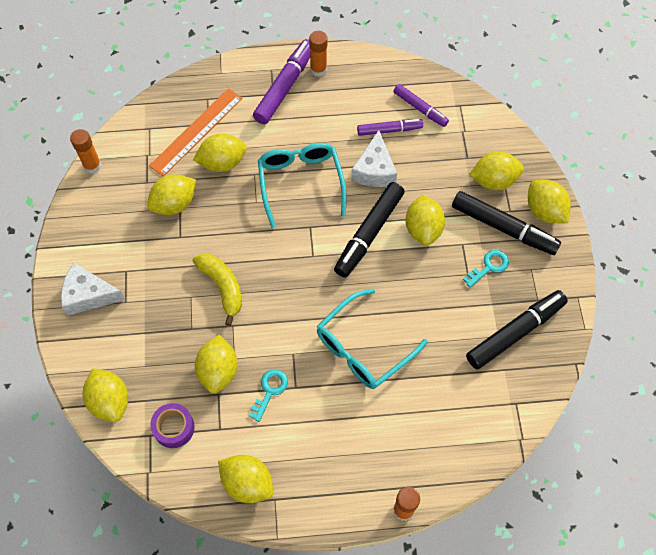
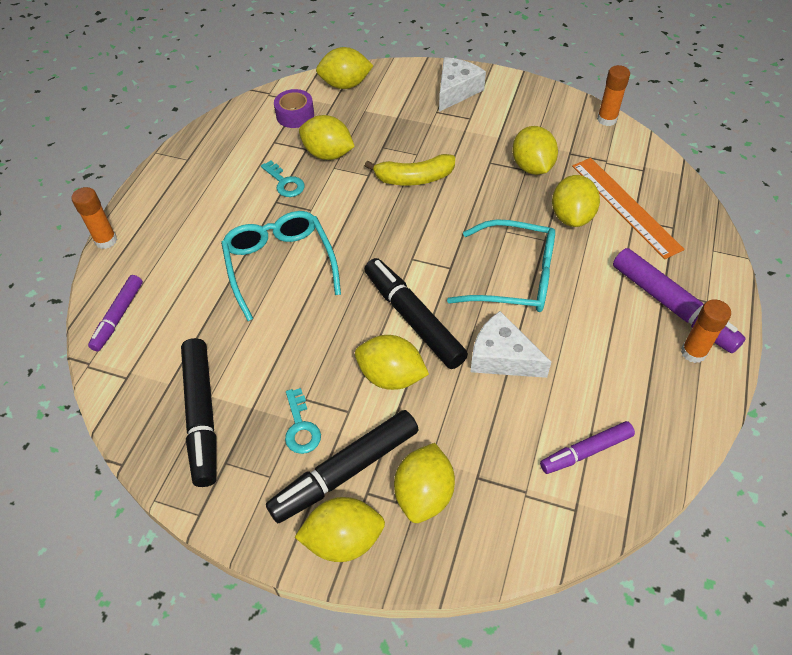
camera: 115 degrees right, 10 degrees down
(247, 483) = (214, 146): yellow lemon -> none
(389, 130) = (560, 398): purple marker -> purple marker (118, 316)

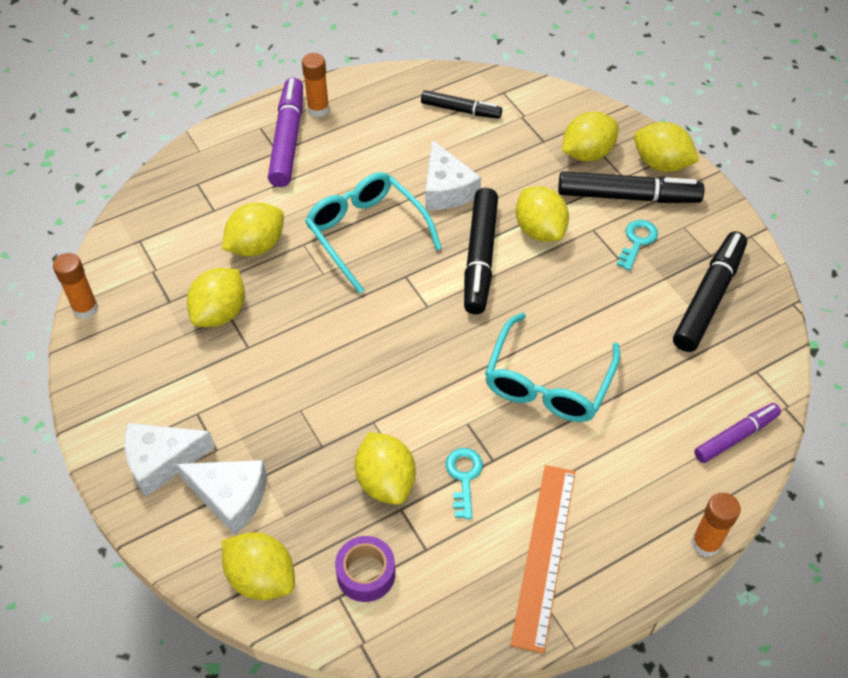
camera: 140 degrees left, 0 degrees up
(401, 100) = (230, 497): none -> white cheese
(414, 178) = (335, 383): yellow banana -> none
(586, 451) = (460, 110): purple marker -> black marker
(625, 206) = (204, 223): orange ruler -> orange ruler (544, 554)

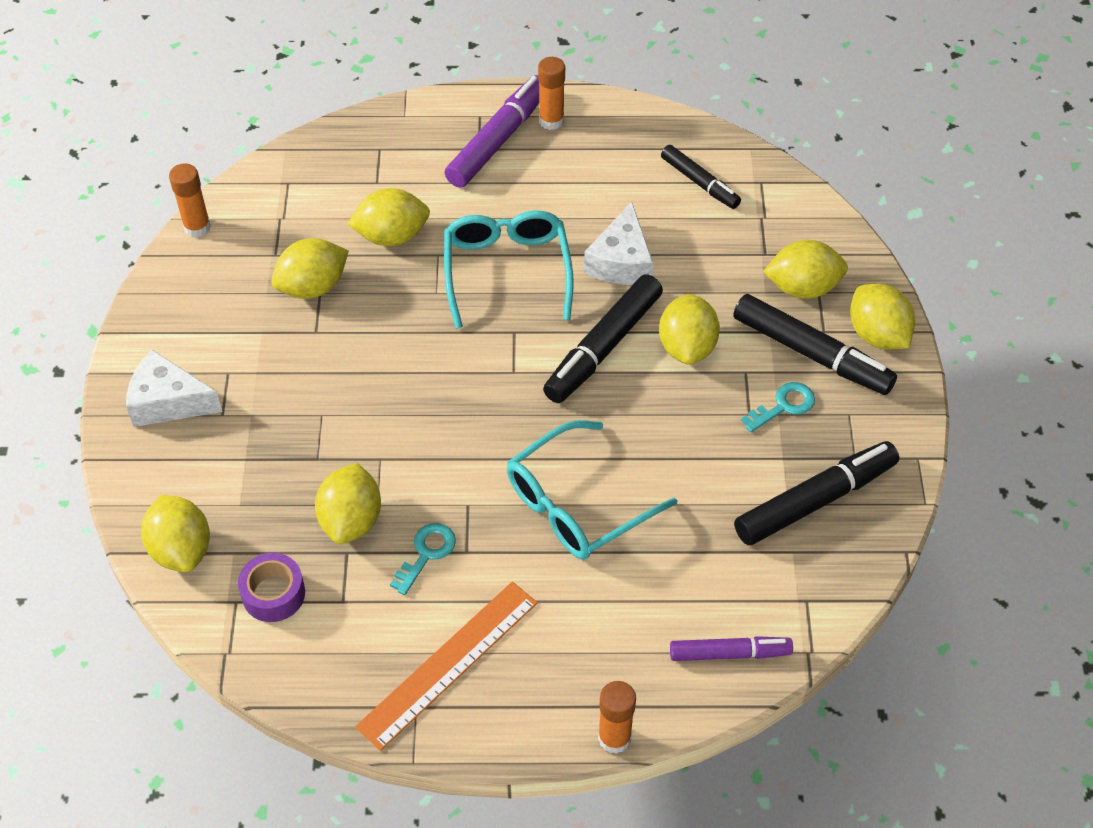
camera: 30 degrees right, 0 degrees up
(230, 497) = (204, 464): white cheese -> none

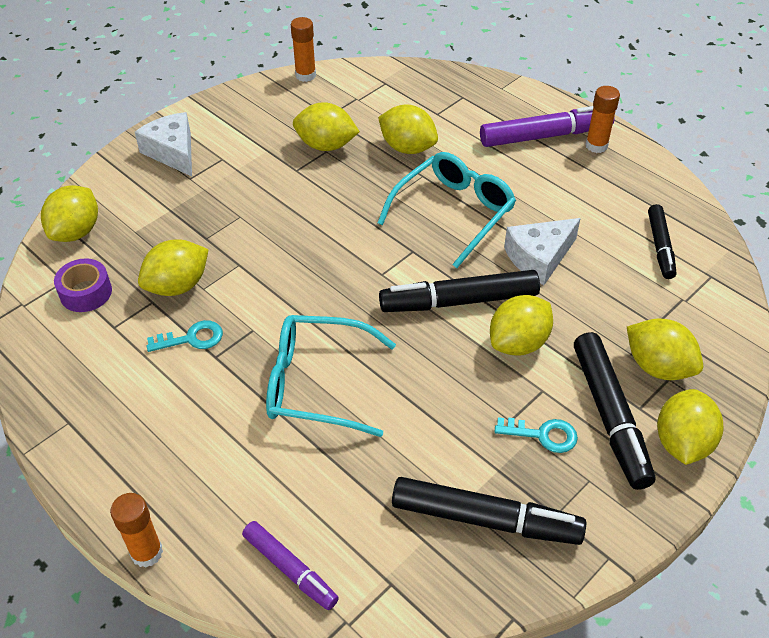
camera: 45 degrees right, 5 degrees down
(449, 664) = (118, 414): orange ruler -> none

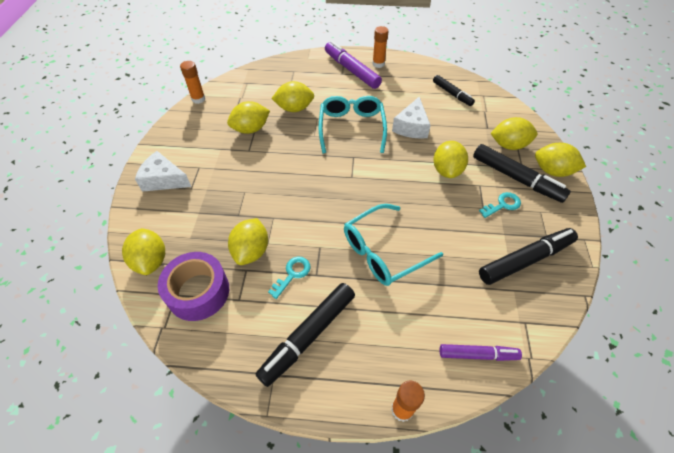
camera: 40 degrees left, 5 degrees up
(86, 292) = (198, 292): purple tape -> purple tape, size x1.62
(459, 301) = (401, 167): black marker -> black marker (309, 335)
(545, 136) = (351, 70): purple marker -> purple marker turned 75 degrees counterclockwise
(682, 443) = (552, 171): yellow lemon -> yellow lemon turned 45 degrees counterclockwise

